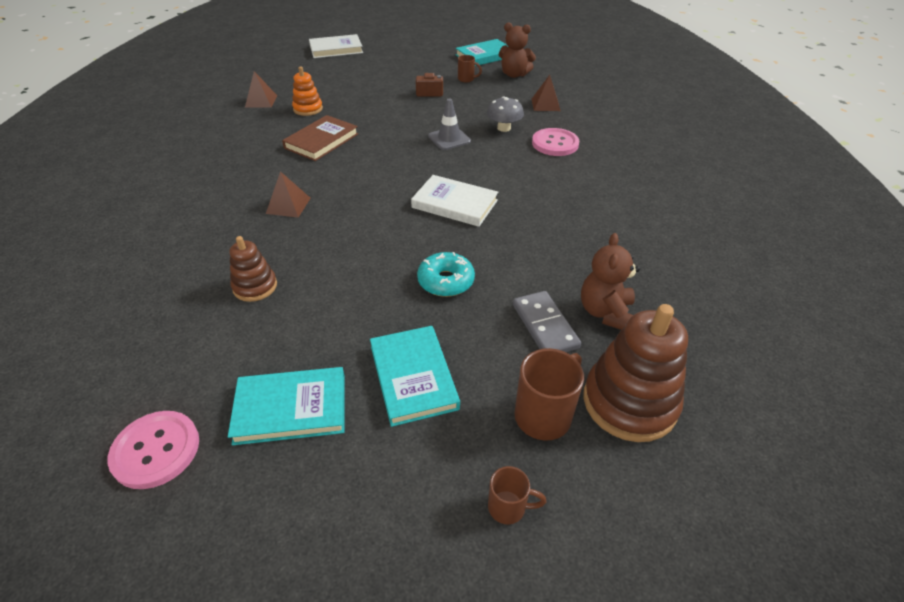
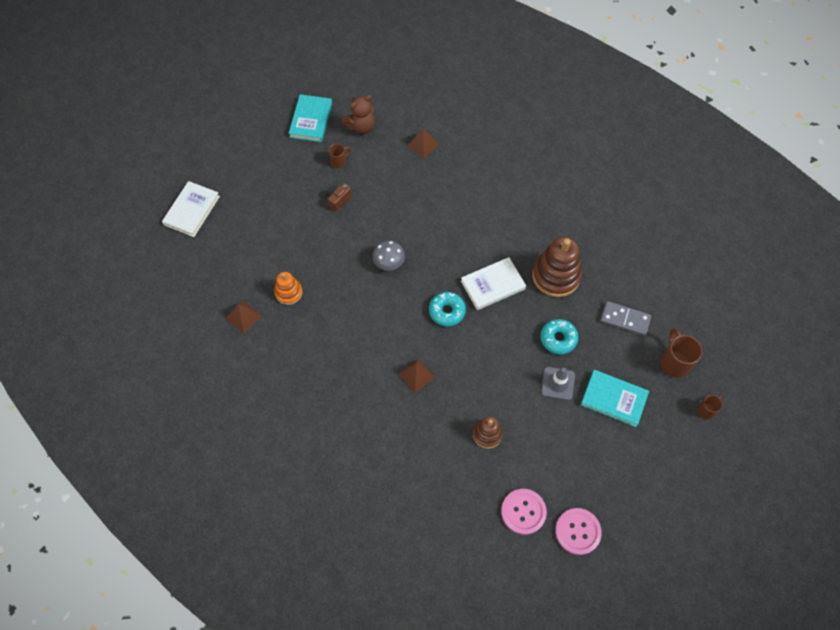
camera: 50 degrees left, 20 degrees up
(291, 408) = (594, 462): turquoise book -> none
(321, 141) = (348, 311): brown book -> none
(386, 191) = (447, 311): none -> turquoise donut
(449, 139) = (415, 234): grey traffic cone -> grey traffic cone (558, 383)
(504, 128) = (431, 193): grey mushroom -> grey mushroom (389, 263)
(555, 144) = (475, 181): pink button -> pink button (523, 512)
(605, 312) = (637, 286): brown teddy bear -> none
(629, 402) = (692, 324): brown stacking toy -> brown stacking toy (556, 276)

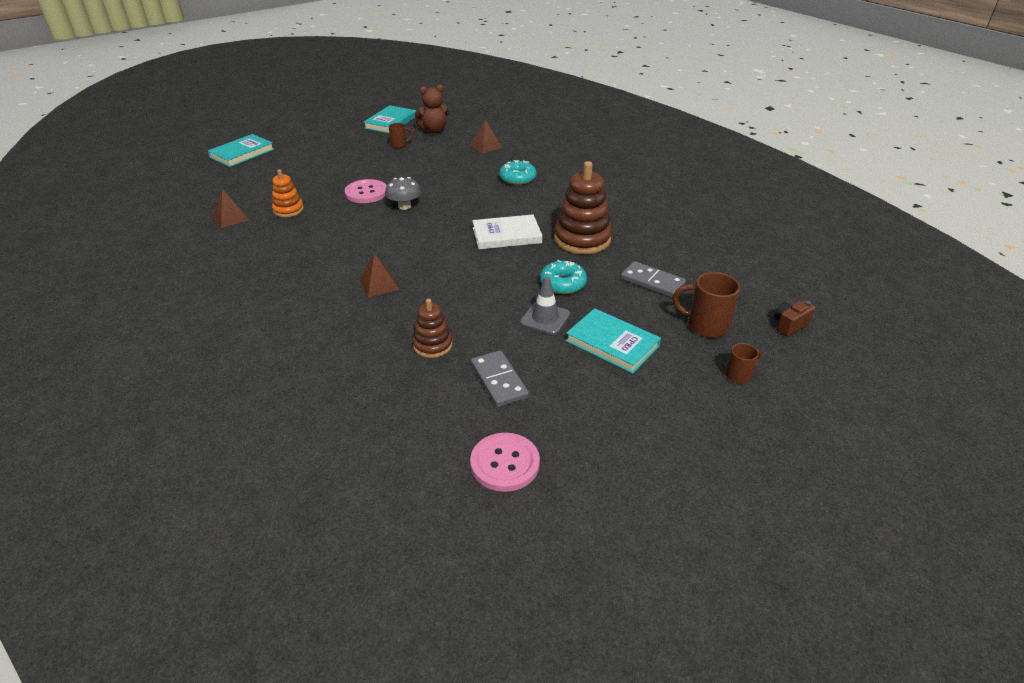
camera: 15 degrees right, 25 degrees down
(192, 210) = (242, 153): white book -> turquoise book
(338, 200) = (382, 165): brown camera -> brown camera (789, 325)
(447, 311) = (444, 245): turquoise donut -> turquoise donut (517, 178)
(523, 512) = (438, 426): pink button -> pink button (366, 193)
(547, 458) = (499, 381): none -> grey domino
(674, 362) = (705, 326): brown mug -> brown mug turned 75 degrees counterclockwise

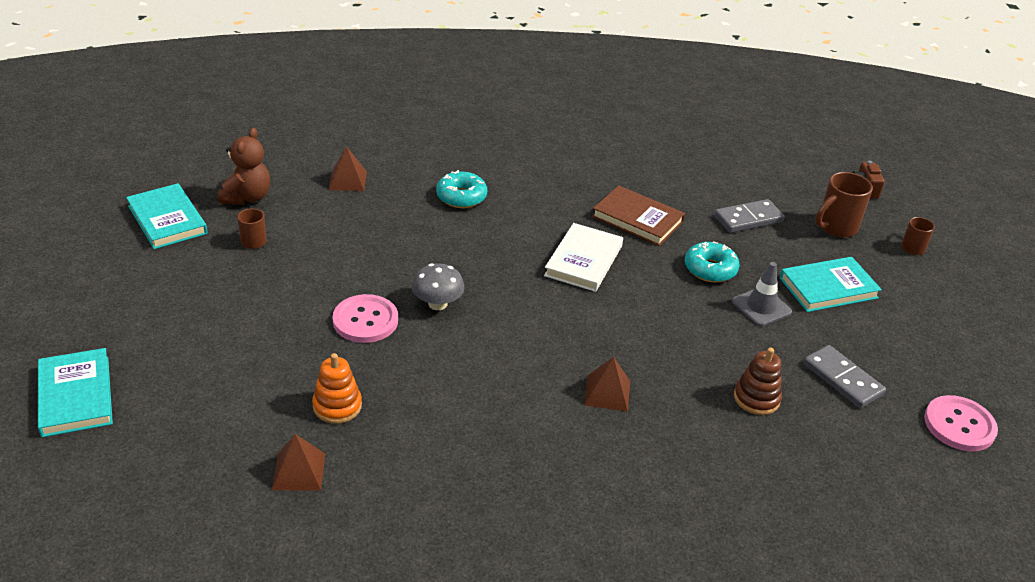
camera: 60 degrees left, 0 degrees up
(499, 381) = (842, 379): grey domino -> grey domino turned 45 degrees clockwise
(582, 239) = (637, 219): brown stacking toy -> brown book

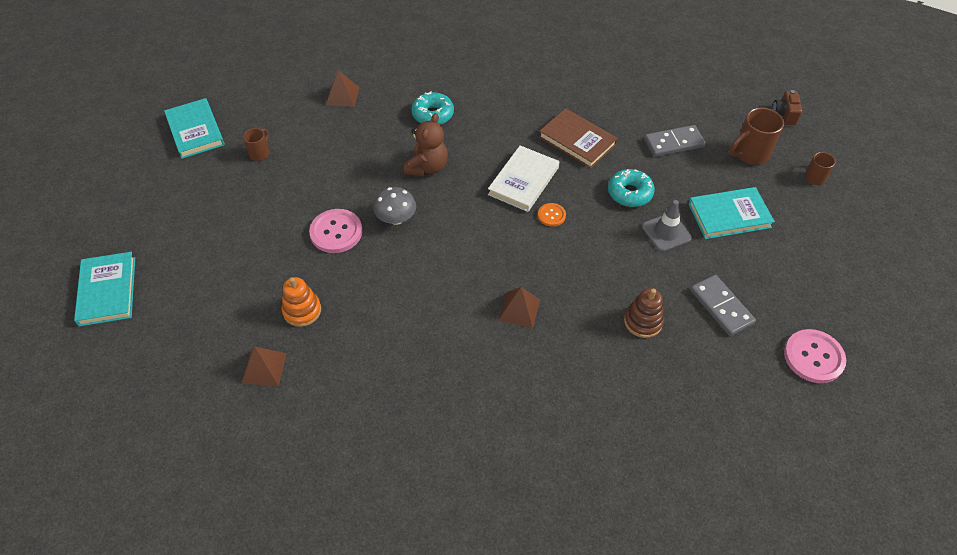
camera: 10 degrees right, 15 degrees up
(247, 197) = (260, 111): brown teddy bear -> brown teddy bear (427, 167)
(624, 294) = (551, 215): none -> orange button

